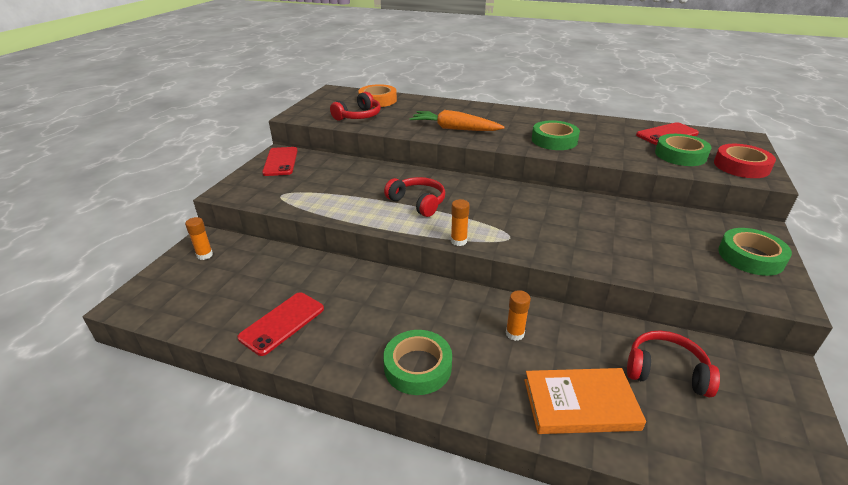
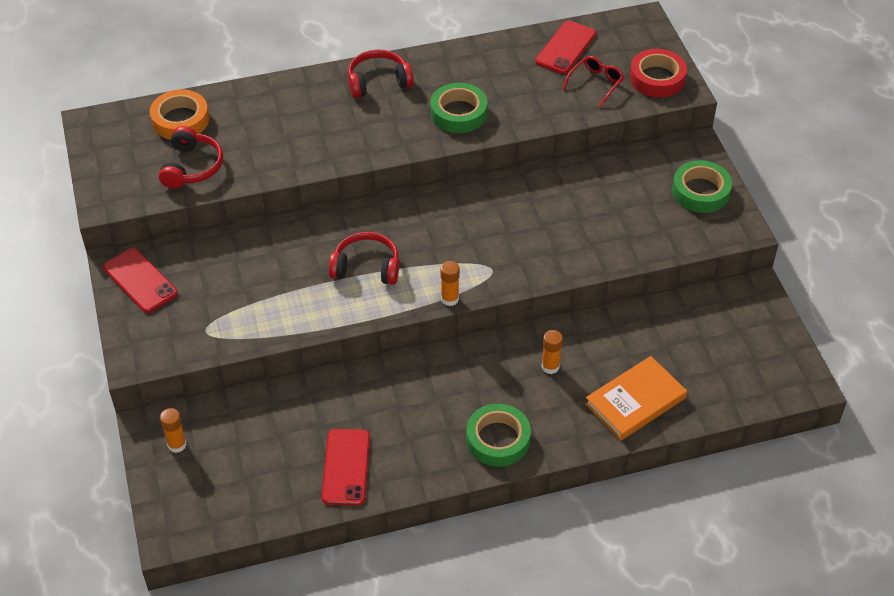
camera: 35 degrees left, 15 degrees up
(455, 129) = (334, 140): orange carrot -> none
(666, 371) = (679, 339): red headphones -> red headphones (378, 82)
(680, 155) = (596, 83): green tape -> red glasses

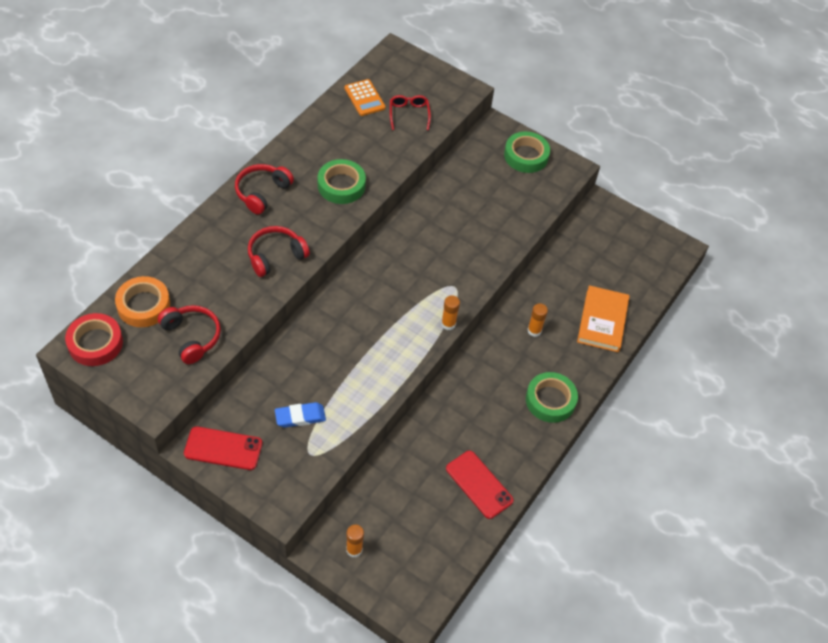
camera: 45 degrees left, 5 degrees up
(229, 295) = (300, 417): none -> blue eraser
(366, 267) = (373, 336): red headphones -> red headphones (275, 256)
(566, 48) = (364, 98): red phone -> orange calculator
(657, 78) = (443, 90): red tape -> red tape (95, 343)

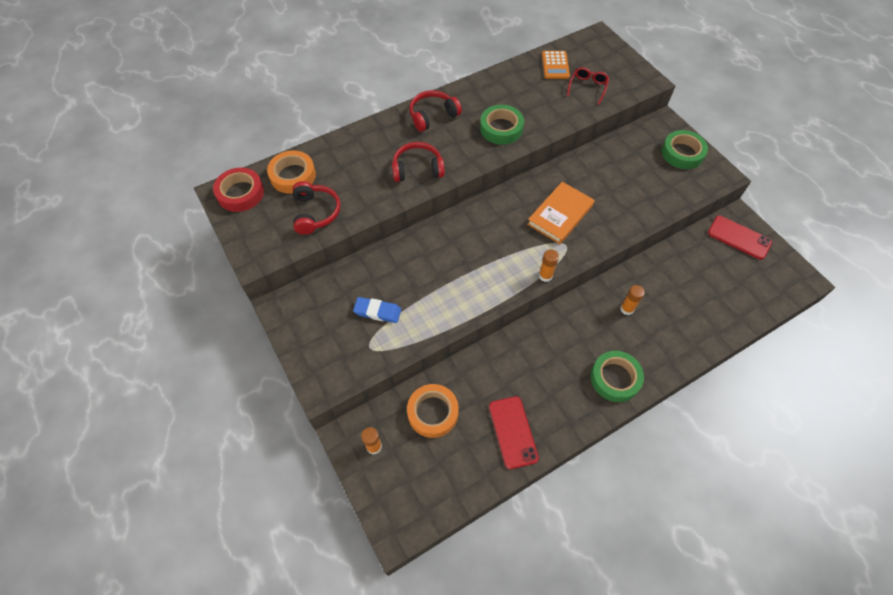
camera: 30 degrees right, 5 degrees up
(223, 448) = (302, 315): red phone -> red phone (739, 237)
(395, 496) = (433, 412): none -> orange tape
(602, 321) = (697, 322): orange book -> orange book (560, 215)

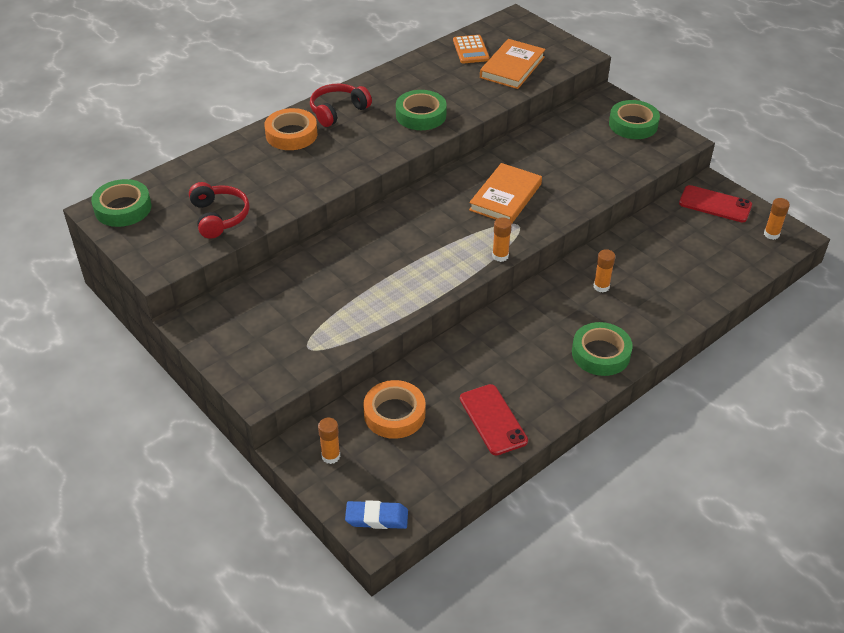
camera: 10 degrees left, 15 degrees down
(240, 193) = (123, 208): red tape -> green tape
(293, 176) = (183, 185): orange tape -> orange tape (291, 134)
(377, 311) = (310, 313): blue eraser -> blue eraser (377, 518)
(417, 169) = (331, 163): red headphones -> none
(587, 87) = (512, 67): red glasses -> orange book
(783, 276) = (771, 234): none -> orange glue stick

